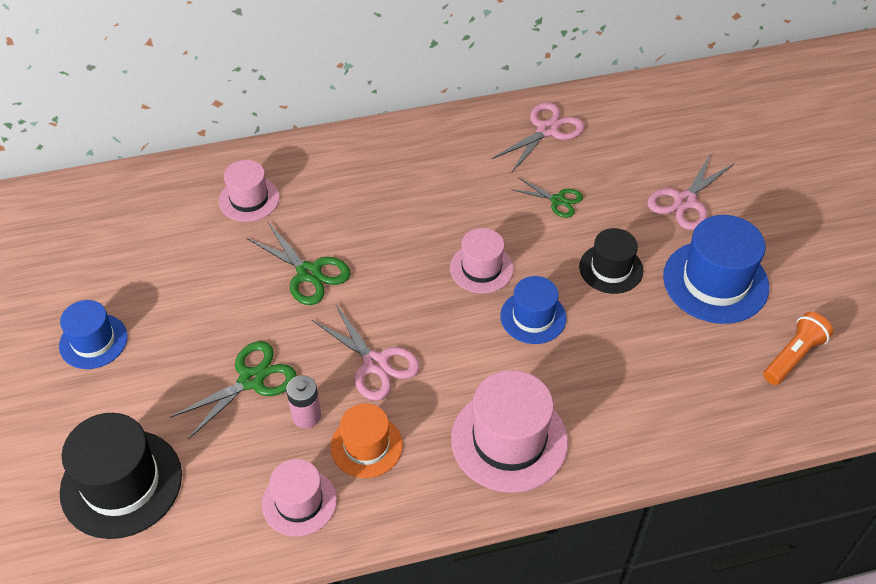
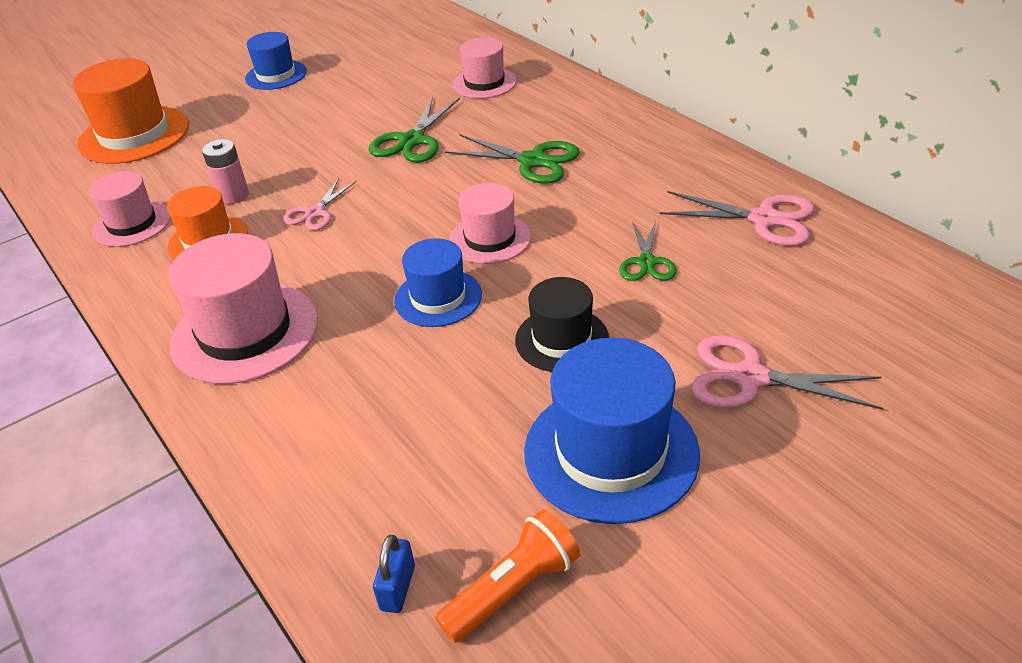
camera: 70 degrees right, 10 degrees down
(121, 483) = (134, 135): black hat -> orange hat
(251, 380) = (265, 155): green scissors -> green scissors (532, 161)
(375, 364) = (315, 213): pink scissors -> pink scissors, size x0.64
(776, 406) = (398, 588): none -> blue padlock
(793, 356) = (513, 589): orange flashlight -> orange flashlight turned 60 degrees counterclockwise

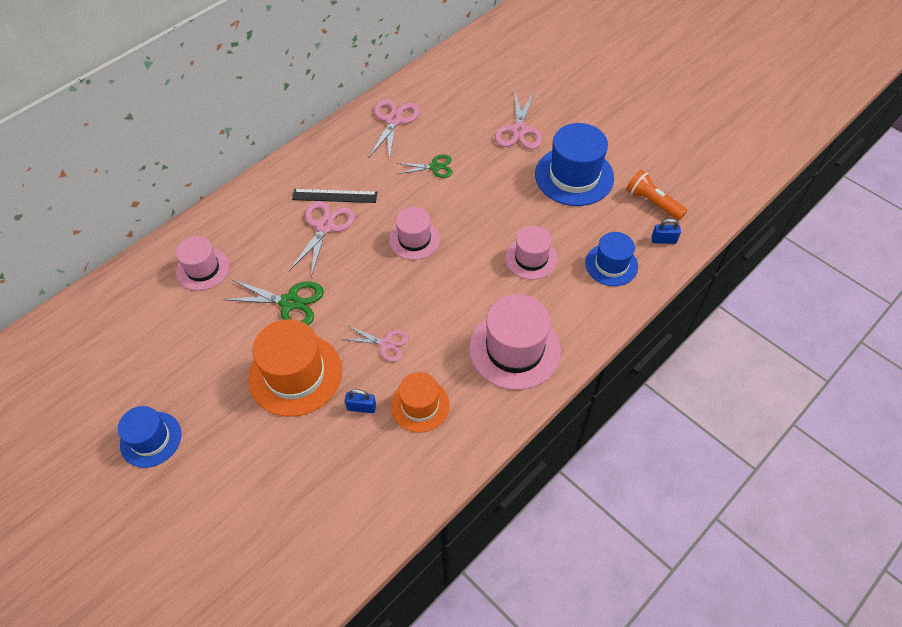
camera: 100 degrees left, 15 degrees up
(132, 224) = (399, 471): pink hat -> pink hat (531, 258)
(134, 135) = (253, 534): orange hat -> orange hat (295, 374)
(233, 196) = (361, 407): pink battery -> blue padlock
(438, 298) = (473, 256): blue hat -> blue hat (611, 265)
(532, 161) = (325, 227): green scissors -> pink scissors
(562, 339) = (502, 198): black hat -> none
(591, 167) = (334, 196): none -> black ruler

